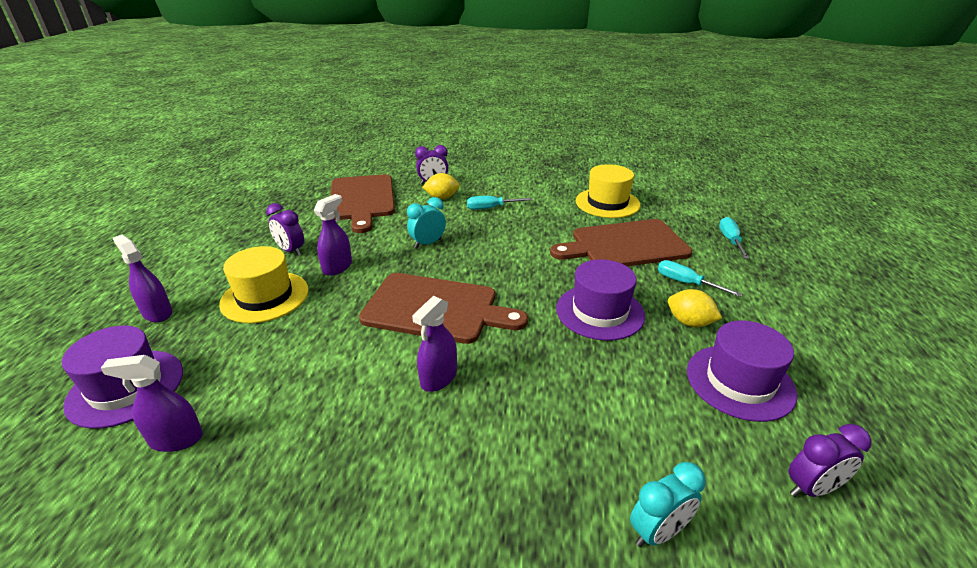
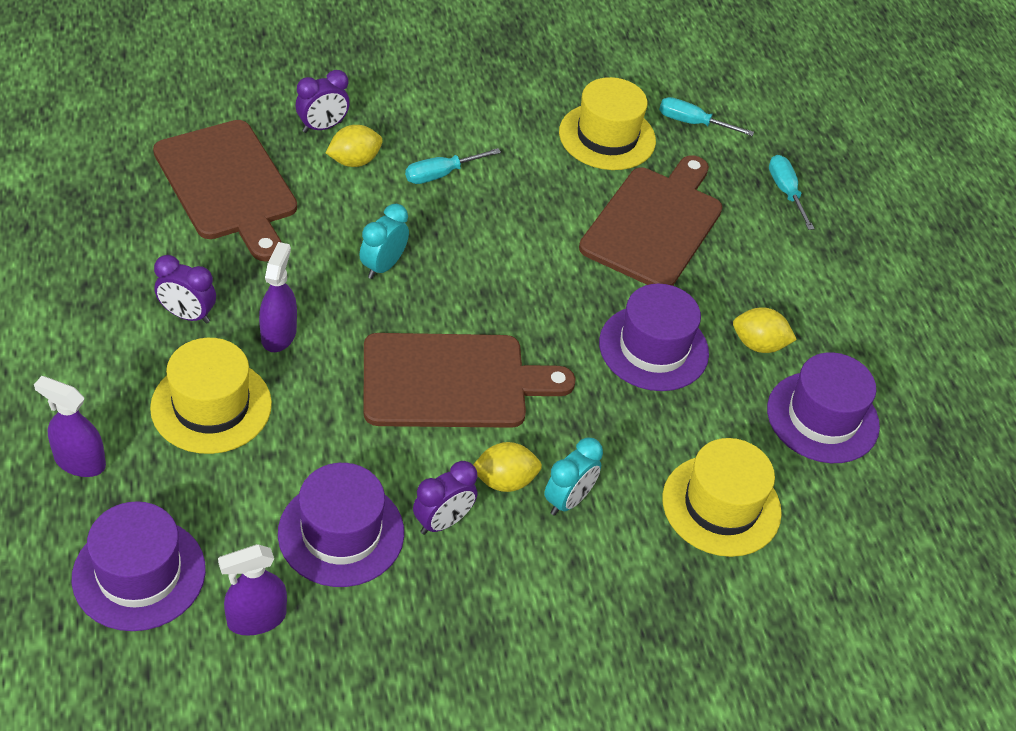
camera: 25 degrees left, 15 degrees up
(289, 389) = (341, 533): none -> purple hat
(438, 378) = (504, 481): purple spray bottle -> yellow lemon
(624, 434) = (721, 505): none -> yellow hat
(625, 245) = (654, 224): brown cutting board -> brown cutting board turned 150 degrees clockwise
(658, 532) = (773, 595): turquoise clock -> turquoise clock (568, 500)
(685, 283) = (743, 280): turquoise screwdriver -> turquoise screwdriver (692, 123)
(811, 488) = (896, 522): purple clock -> purple clock (443, 522)

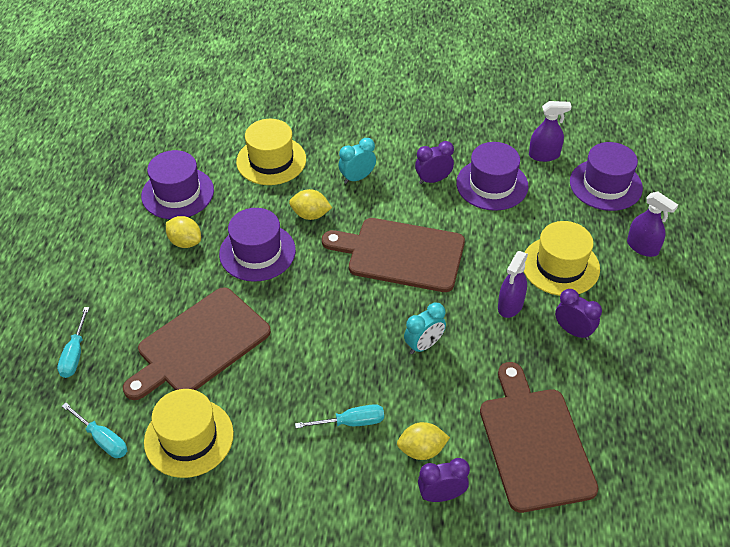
camera: 155 degrees left, 0 degrees up
(504, 481) = (390, 193): yellow lemon -> yellow lemon (310, 215)

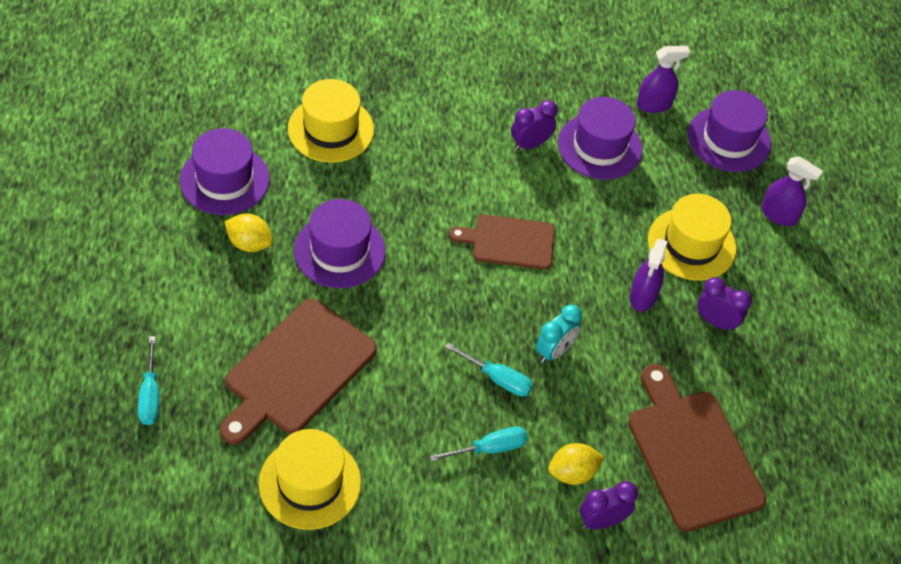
camera: 15 degrees left, 5 degrees up
(103, 440) = (211, 494): turquoise screwdriver -> turquoise screwdriver (498, 379)
(310, 215) = (393, 198): yellow lemon -> none
(357, 178) = (440, 147): turquoise clock -> none
(401, 254) = (509, 242): brown cutting board -> brown cutting board, size x0.63

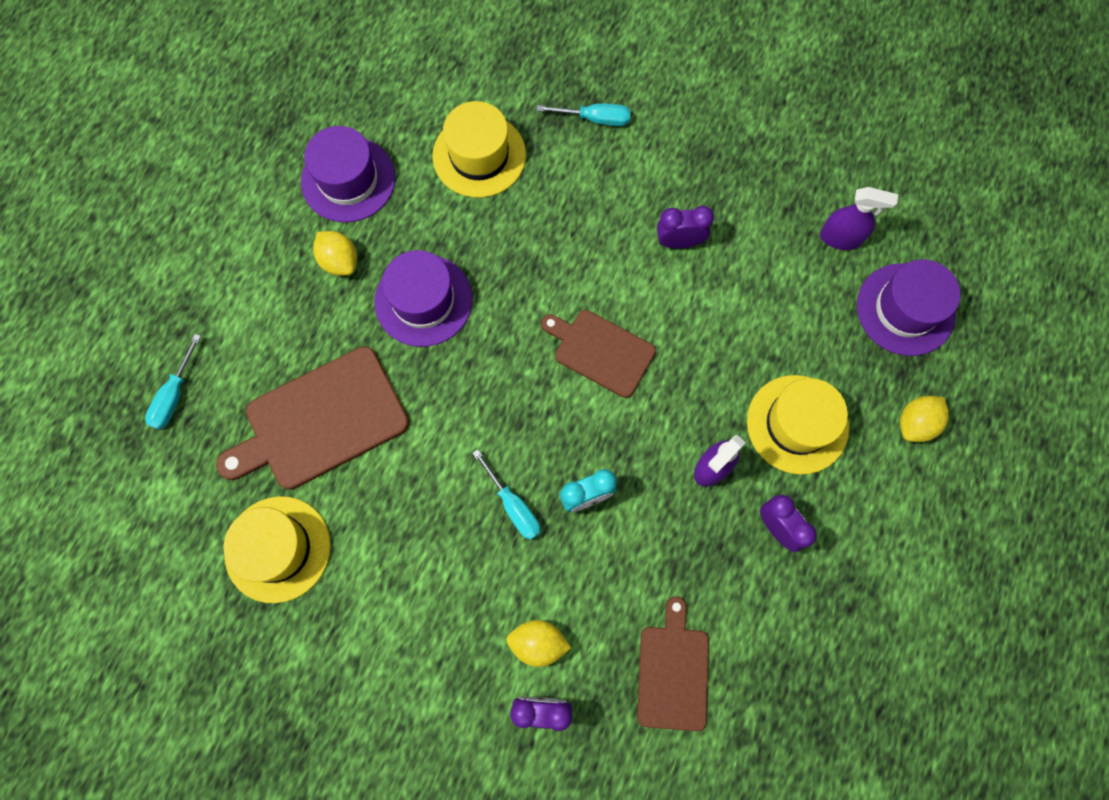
camera: 30 degrees right, 20 degrees up
(490, 448) = (468, 581): turquoise screwdriver -> turquoise screwdriver (595, 119)
(599, 146) = (754, 269): purple hat -> none
(691, 454) = (673, 672): brown cutting board -> brown cutting board, size x0.63
(779, 215) = (915, 423): purple spray bottle -> yellow lemon

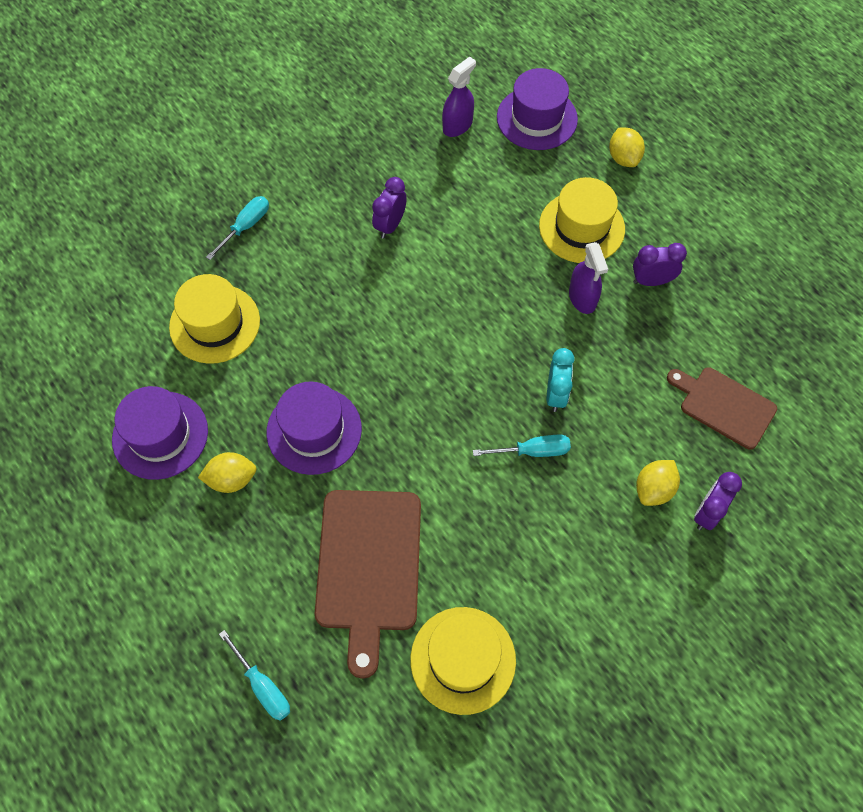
camera: 60 degrees left, 10 degrees down
(600, 351) = (444, 324): brown cutting board -> none

